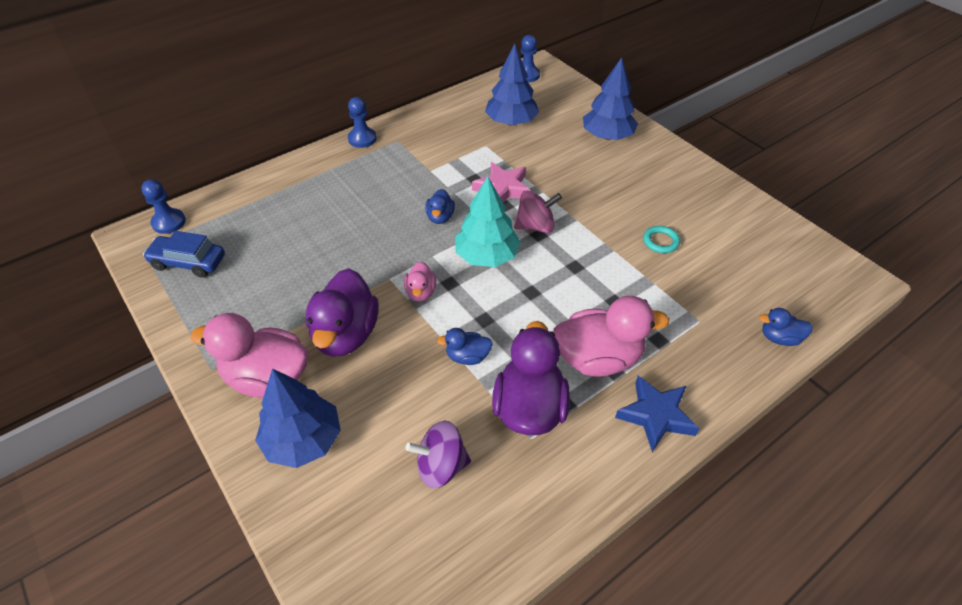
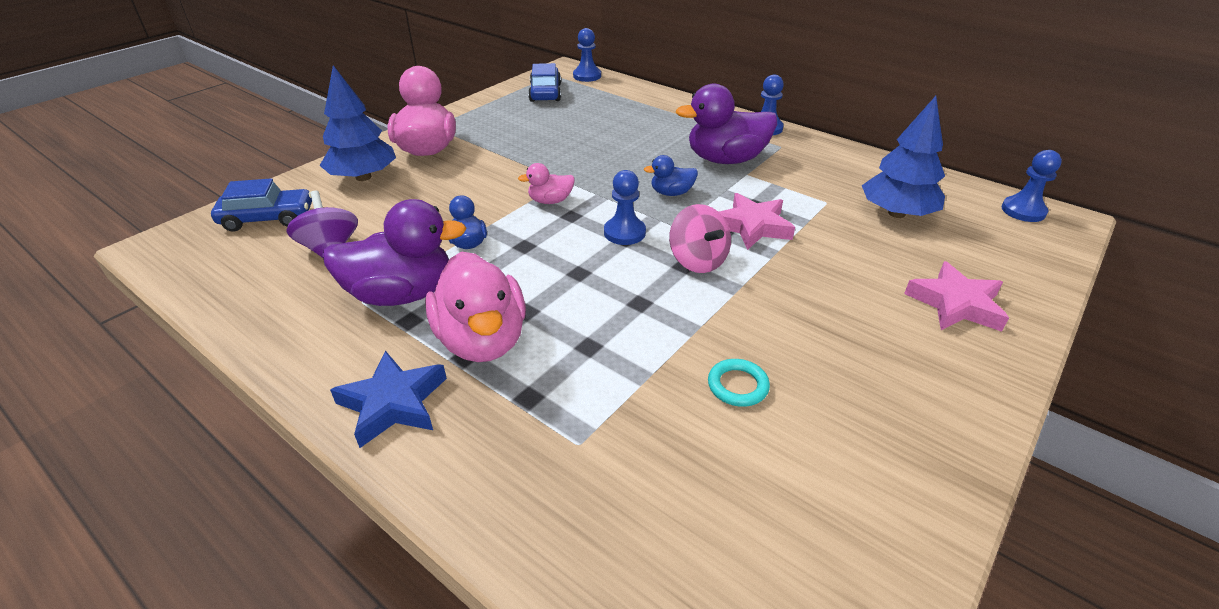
camera: 75 degrees right, 10 degrees down
(346, 334) = (483, 173): purple duck -> purple duck (725, 159)
(356, 533) = (268, 218): none -> blue car
(487, 256) = (624, 233): turquoise tree -> blue pawn
(607, 136) = (955, 304): blue tree -> pink star
(779, 338) = (570, 564): blue duck -> none

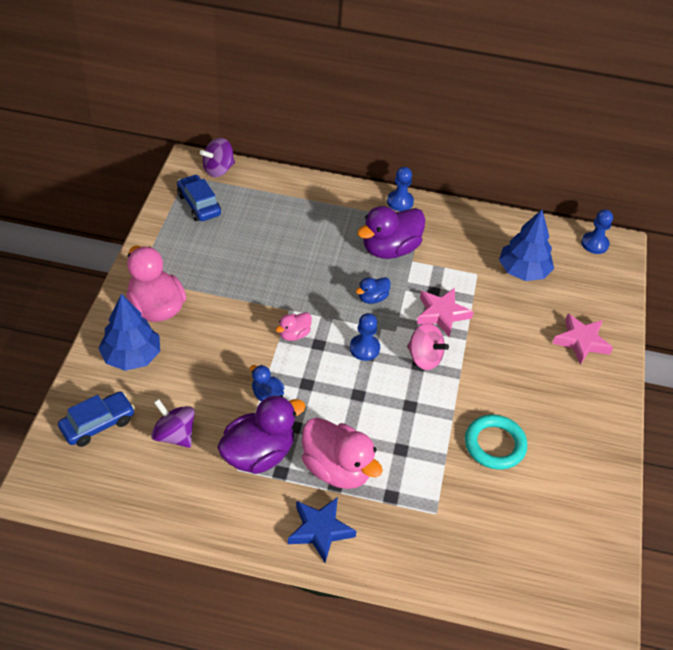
camera: 30 degrees left, 10 degrees up
(587, 76) = (218, 169): blue pawn -> purple spinning top
(737, 386) = (494, 444): turquoise ring -> turquoise ring, size x1.74

